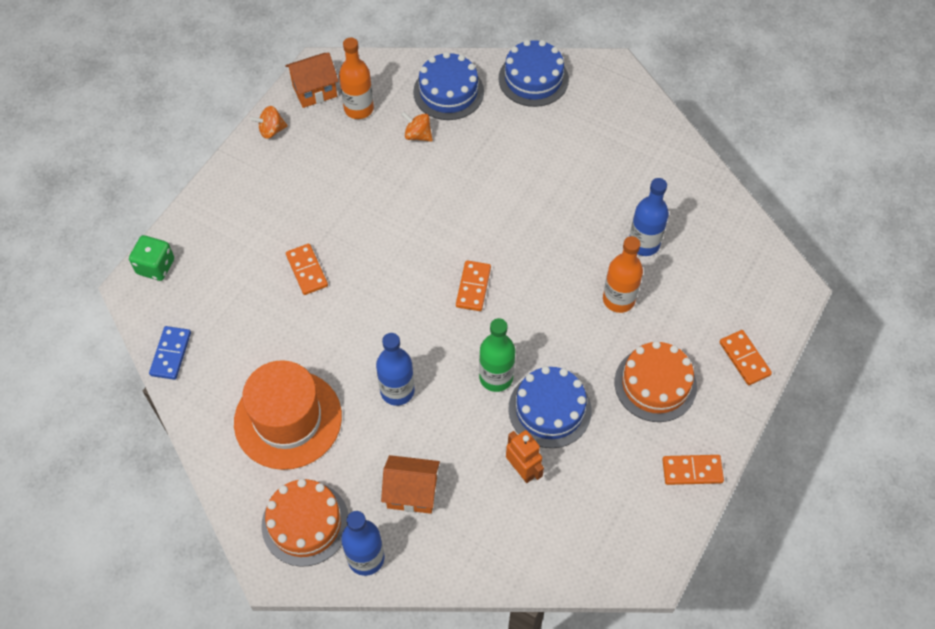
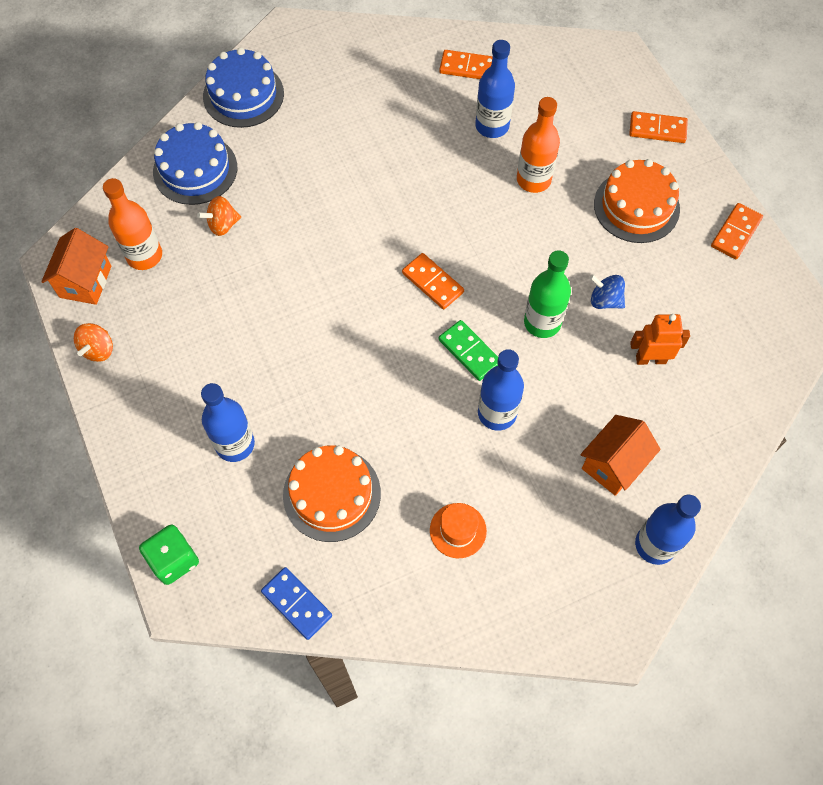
camera: 55 degrees left, 5 degrees up
(259, 248) = (235, 444): none -> blue bottle
(288, 419) = (458, 530): orange hat -> orange hat, size x0.44
(305, 523) = (583, 579): orange cake -> orange cake (332, 494)
(307, 270) = (299, 414): orange domino -> orange domino (467, 67)
(434, 344) = (469, 351): none -> green domino
(549, 409) = (605, 300): blue cake -> blue spinning top

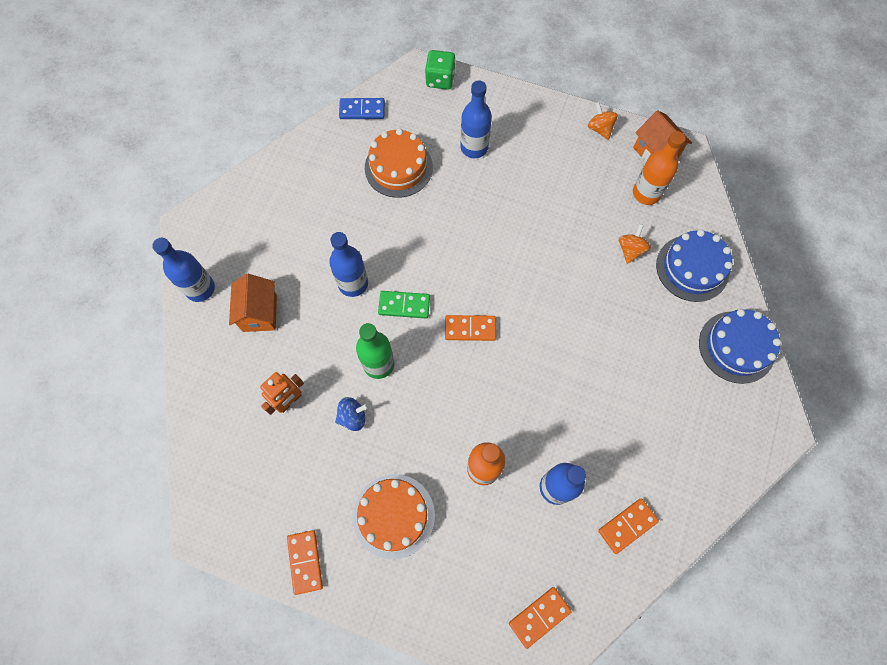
camera: 135 degrees right, 5 degrees up
(458, 530) = (315, 206): orange hat -> none
(657, 129) = (437, 609): orange domino -> orange domino (539, 617)

